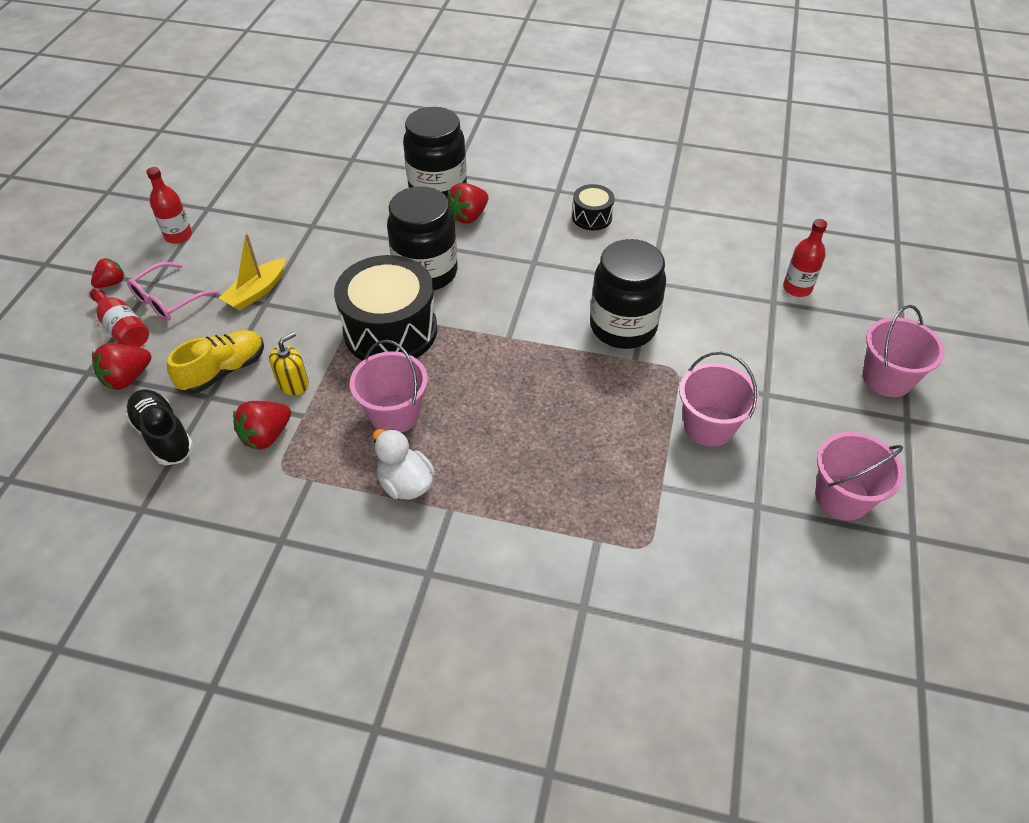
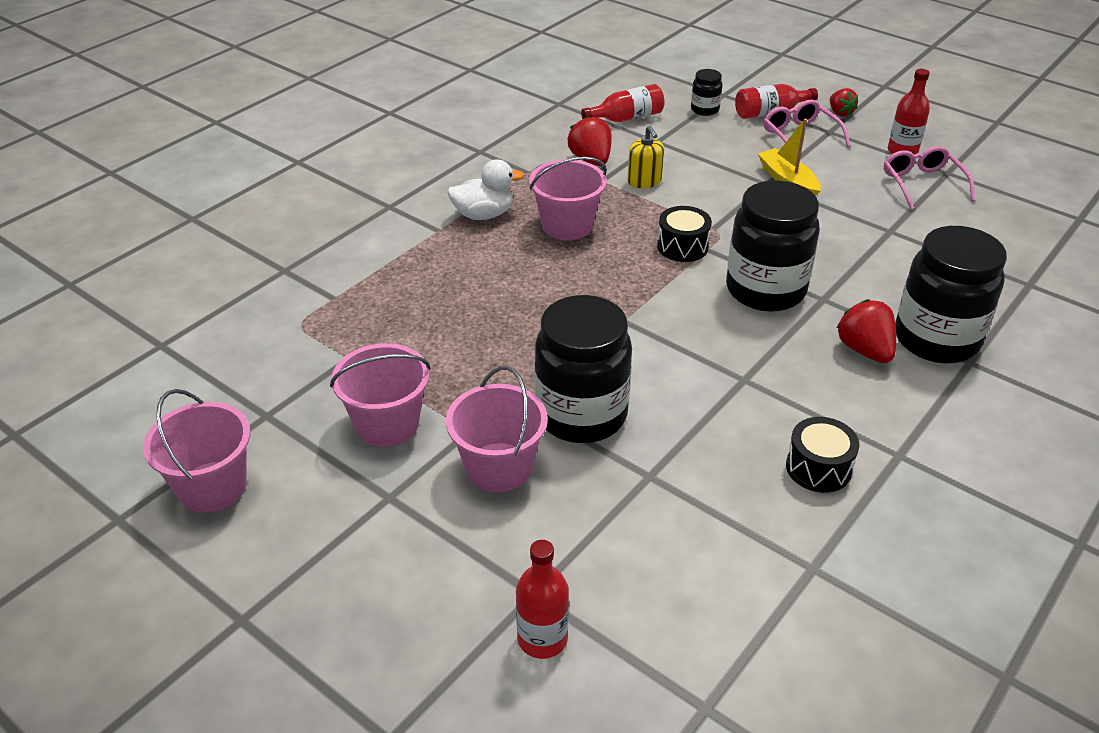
camera: 115 degrees right, 10 degrees down
(127, 378) = (704, 110): red strawberry -> black jar
(163, 435) = (626, 118): black shoe -> red bottle
(223, 371) = (684, 151): yellow shoe -> none
(232, 219) = (922, 184): none -> pink glasses
(390, 330) = (682, 246): black drum -> black drum, size x0.49
(887, 378) = (312, 642): pink bucket -> pink bucket (498, 467)

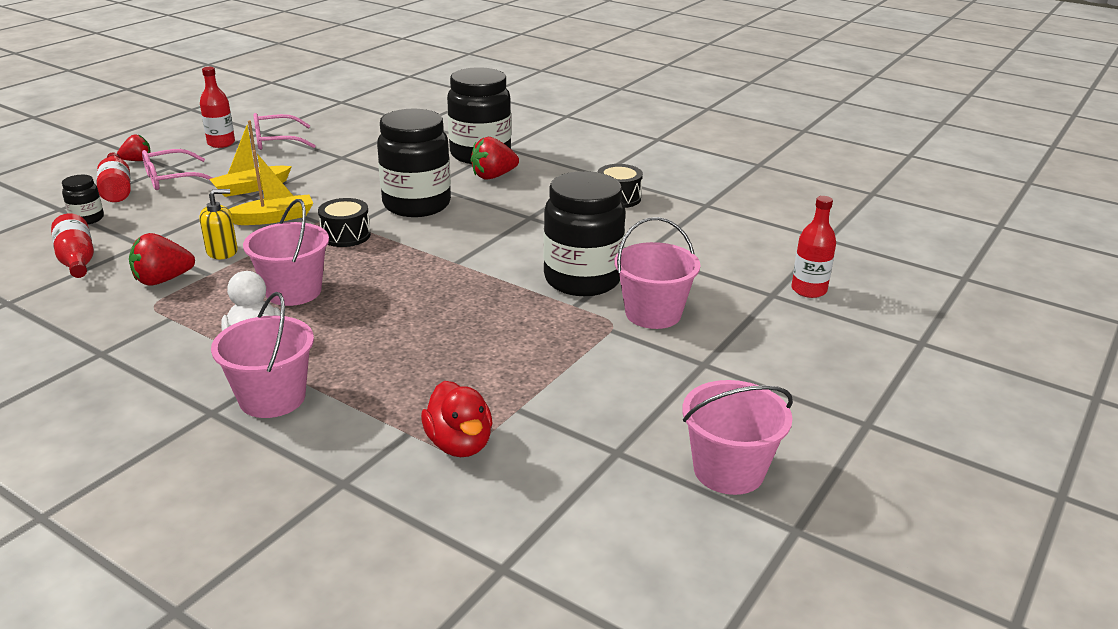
camera: 95 degrees left, 10 degrees down
(309, 324) = (459, 444): none -> red duck
(387, 424) = (613, 373): pink bucket -> pink bucket (272, 398)
(718, 201) = (274, 218): none -> yellow boat

